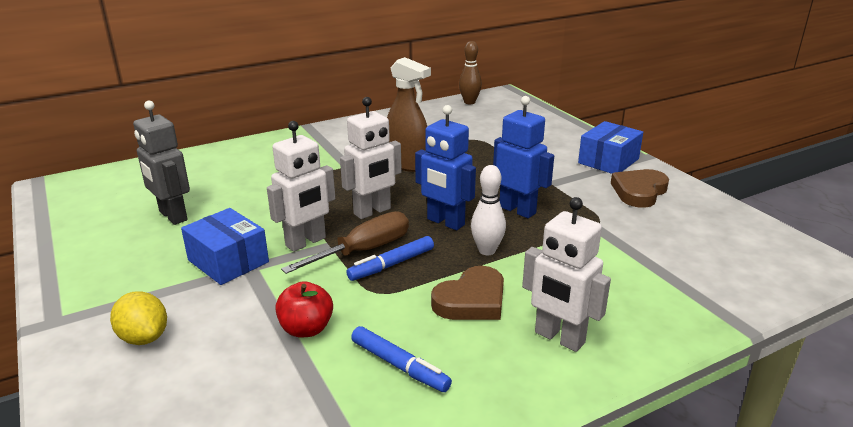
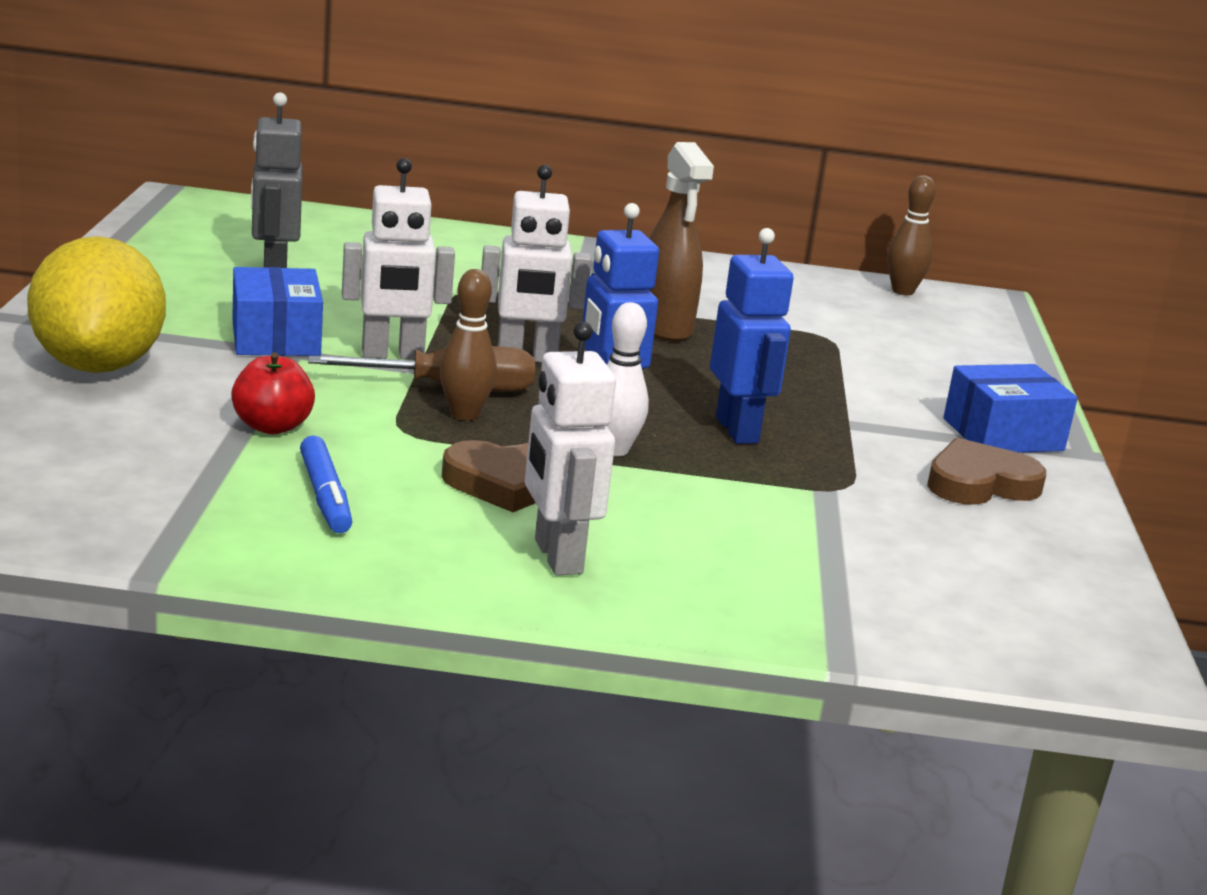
camera: 30 degrees right, 5 degrees down
(144, 337) = (98, 365): yellow lemon -> yellow lemon, size x1.93
(392, 264) = (464, 414): blue marker -> brown bowling pin

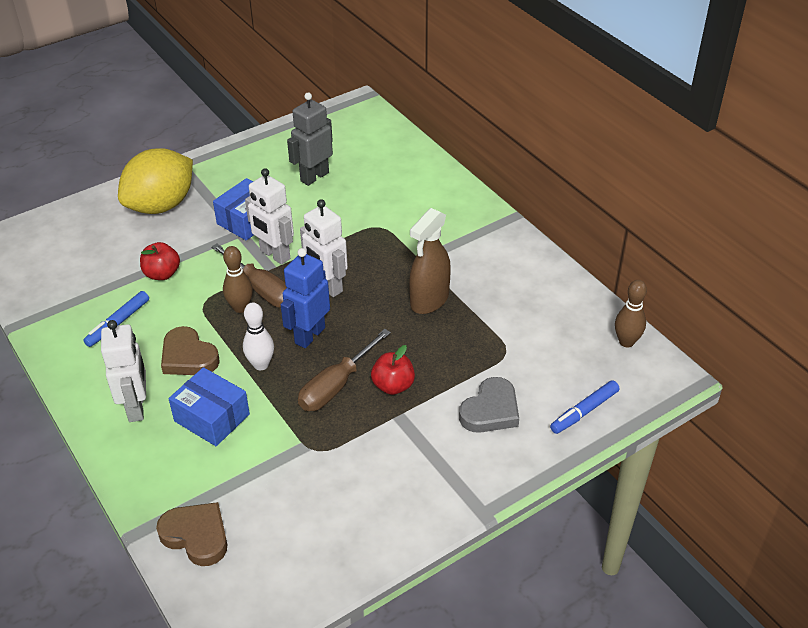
camera: 55 degrees right, 20 degrees up
(557, 557) = (136, 407): white robot -> white robot turned 135 degrees clockwise
(738, 430) = (335, 386): blue robot -> brown screwdriver
(791, 404) = (393, 386): none -> red apple
(916, 382) = (490, 410): none -> grey heart
(980, 483) = (384, 492): brown heart -> brown heart (196, 536)
(985, 349) = (584, 411): none -> blue marker
(1003, 434) = (463, 472): blue box -> blue box (212, 417)

